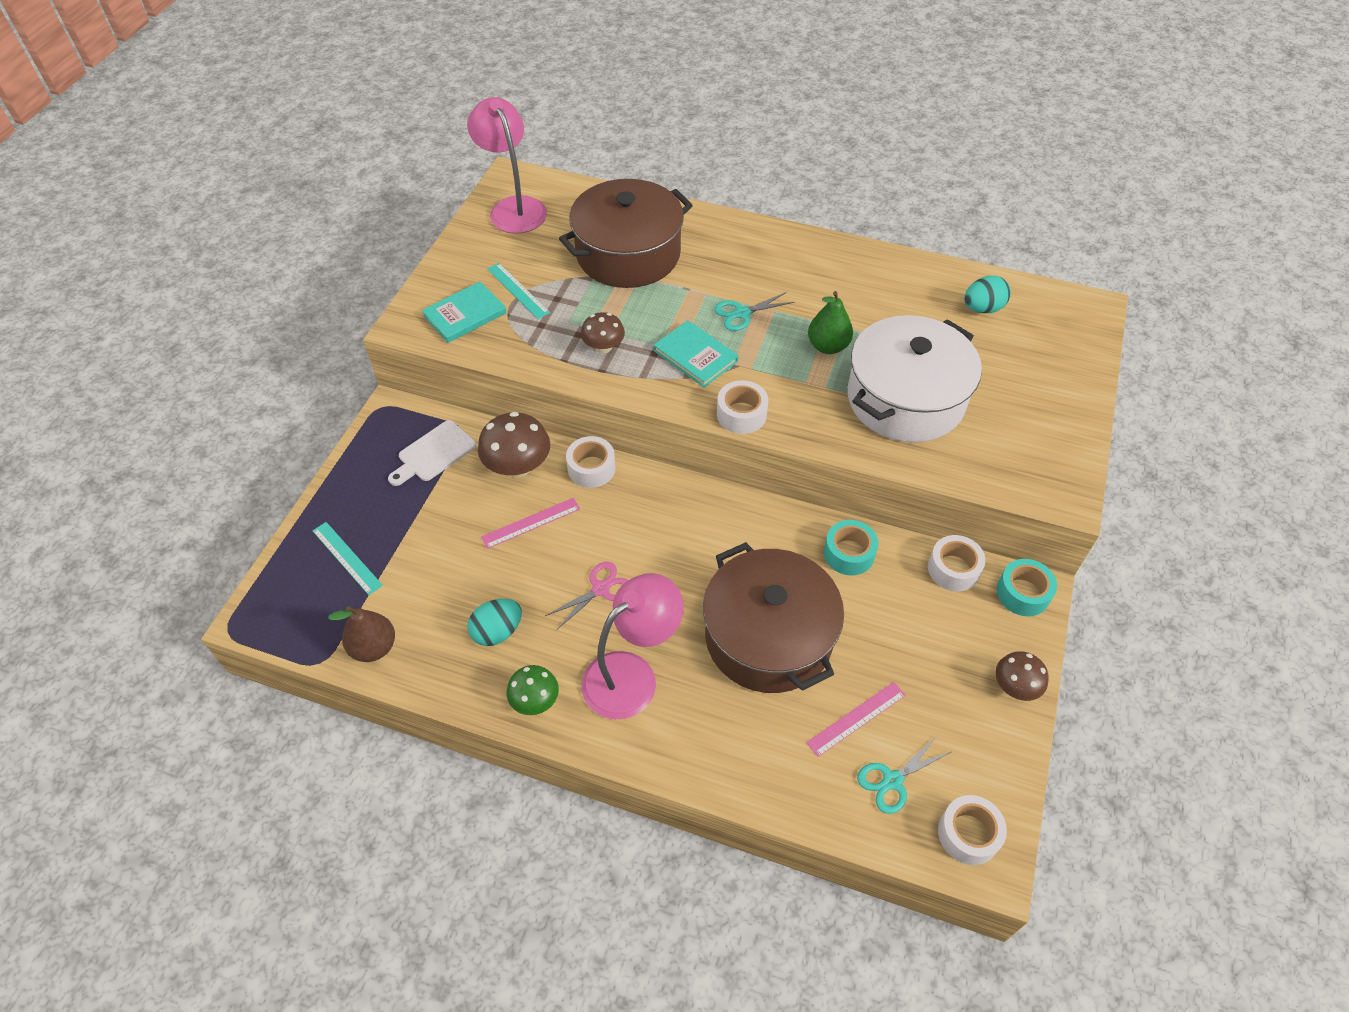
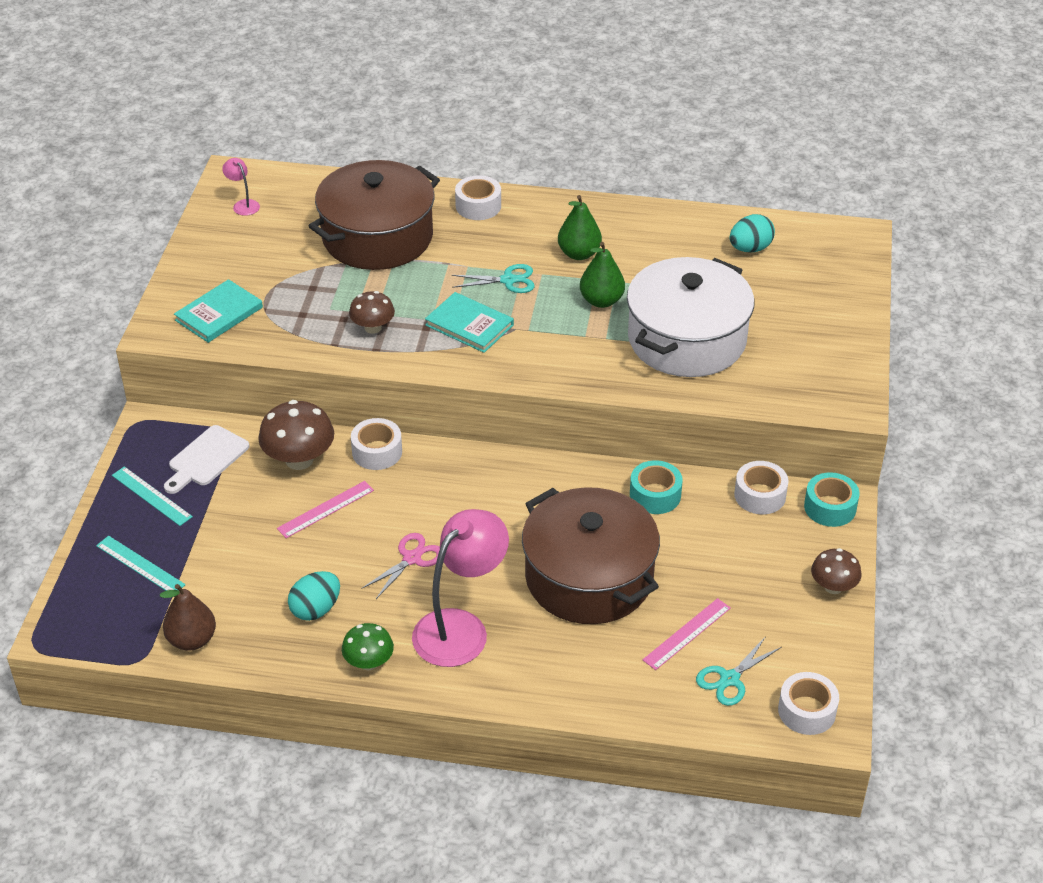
camera: 10 degrees left, 10 degrees down
(514, 207) = (243, 204): pink lamp -> pink lamp, size x0.43
(518, 290) = (269, 285): turquoise ruler -> turquoise ruler (151, 496)
(741, 313) = (508, 280): turquoise scissors -> turquoise scissors turned 150 degrees counterclockwise
(741, 414) = (527, 372): white tape -> white tape (478, 206)
(814, 294) = (579, 254): none -> green pear

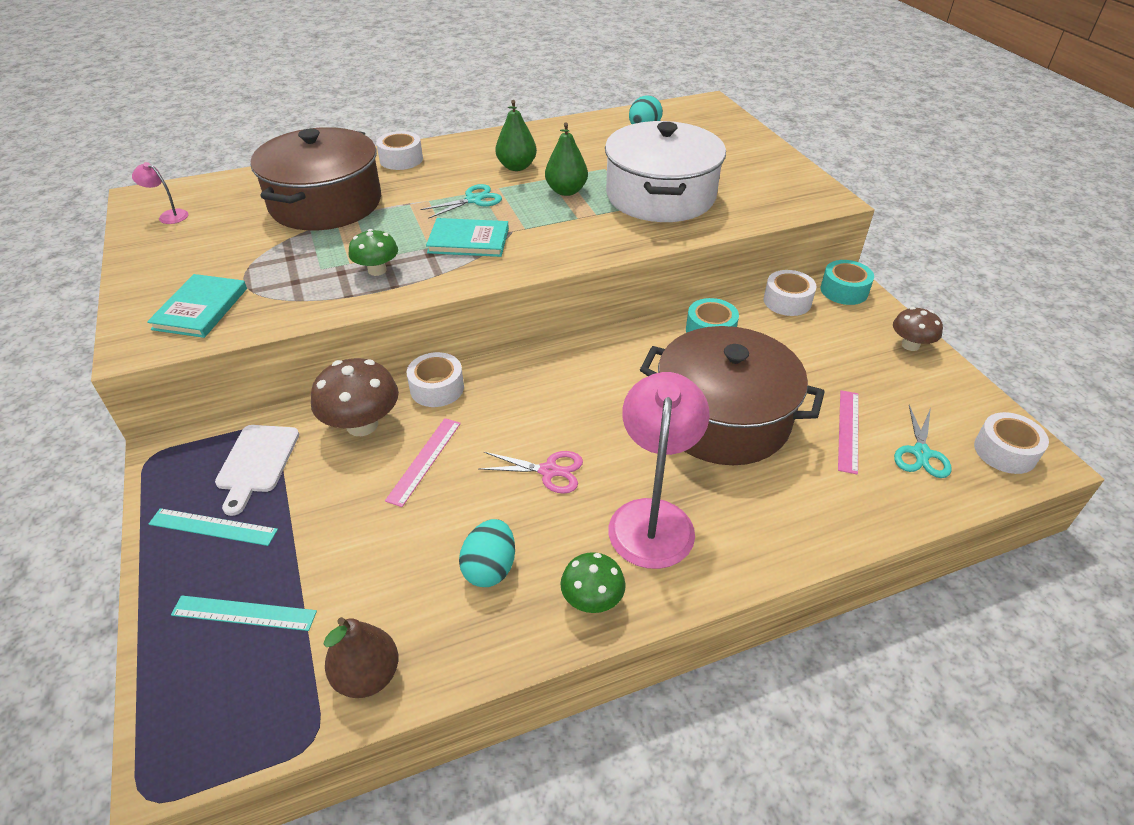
camera: 30 degrees left, 0 degrees up
(373, 327) = (377, 270): brown mushroom -> green mushroom
(412, 558) = (549, 471): pink scissors -> pink scissors turned 90 degrees clockwise

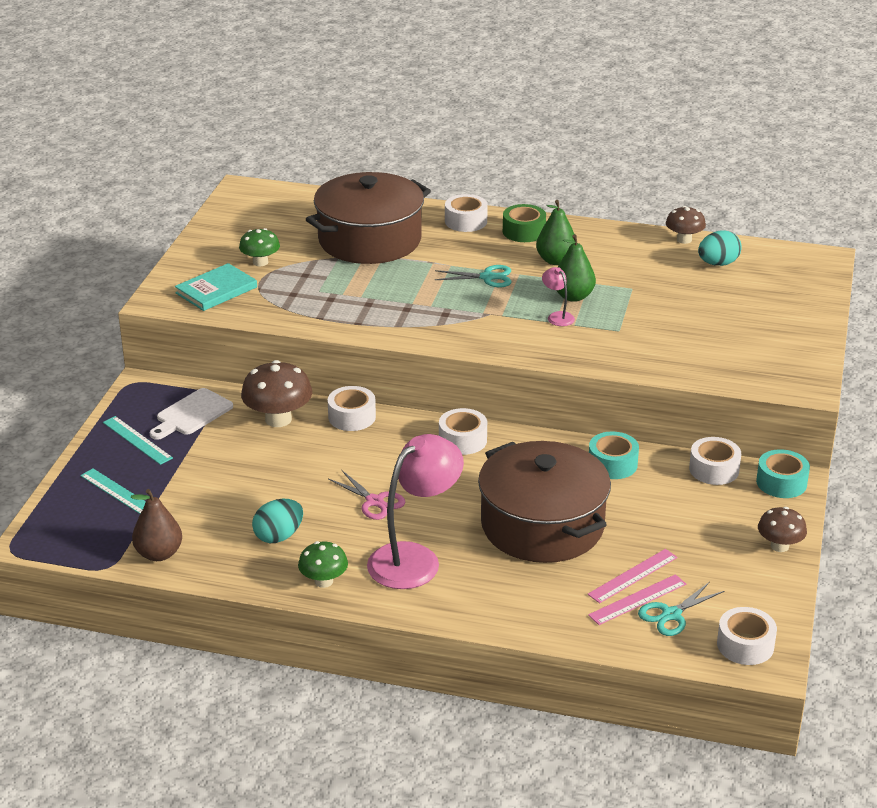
camera: 35 degrees right, 10 degrees down
(169, 215) = (250, 211): pink lamp -> pink lamp (557, 316)
(377, 270) = (357, 307): green mushroom -> green mushroom (260, 262)
(424, 460) = (298, 459): pink ruler -> pink ruler (637, 599)
(462, 152) = (524, 231): none -> green tape
(468, 241) = (447, 309): turquoise book -> none
(564, 365) = (462, 440): none -> white tape
(596, 120) = (684, 240): none -> brown mushroom
(660, 196) = (651, 329): white pot -> none

